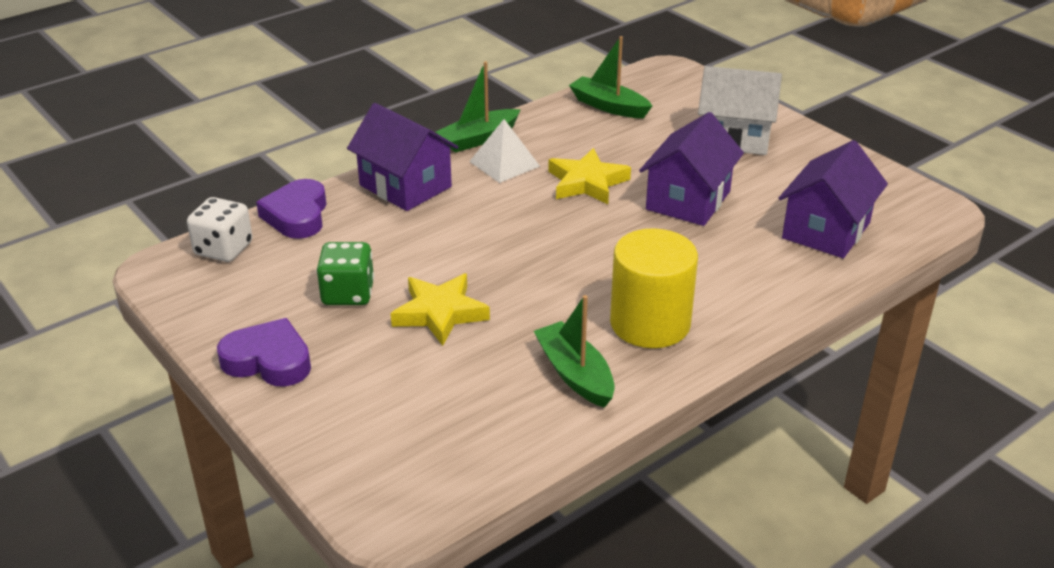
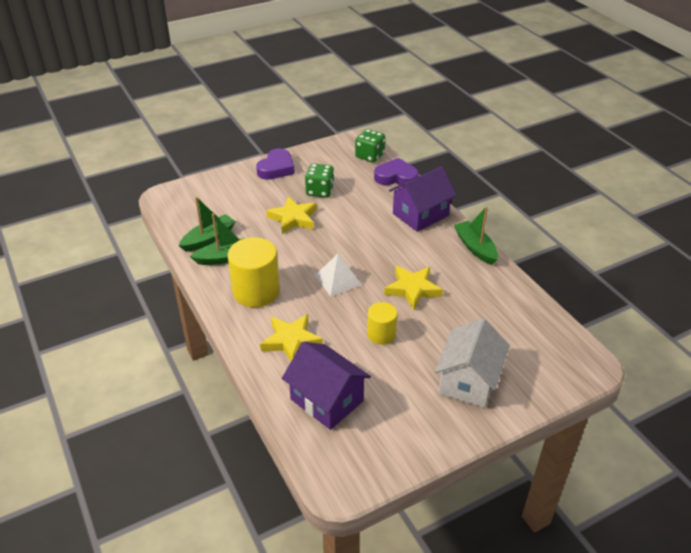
camera: 100 degrees right, 5 degrees up
(223, 249) = (369, 156): white dice -> green dice
(504, 163) = (442, 255): white pyramid -> white pyramid (338, 280)
(609, 106) = (522, 317): green boat -> green boat (209, 239)
(688, 200) = (381, 334): purple house -> yellow cylinder
(740, 273) = (291, 341): none -> yellow star

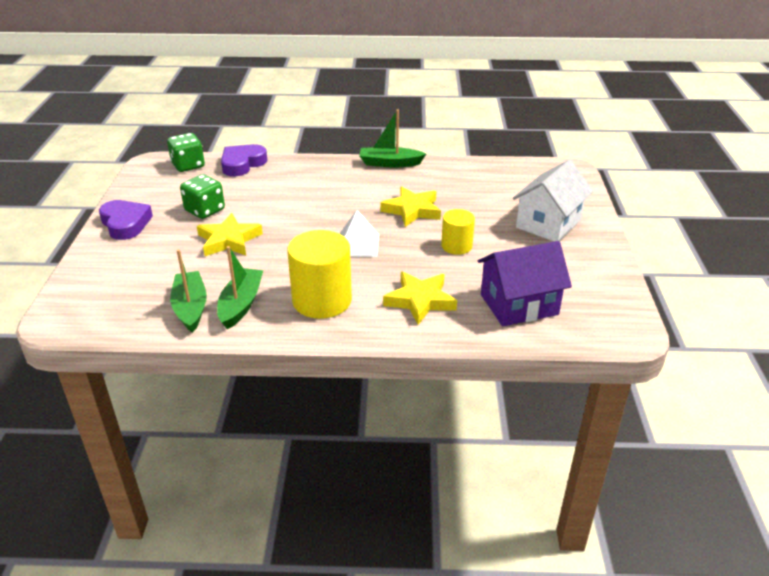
camera: 60 degrees left, 5 degrees down
(420, 214) = (314, 171): purple house -> none
(468, 381) = (548, 224): white house -> white house turned 75 degrees clockwise

